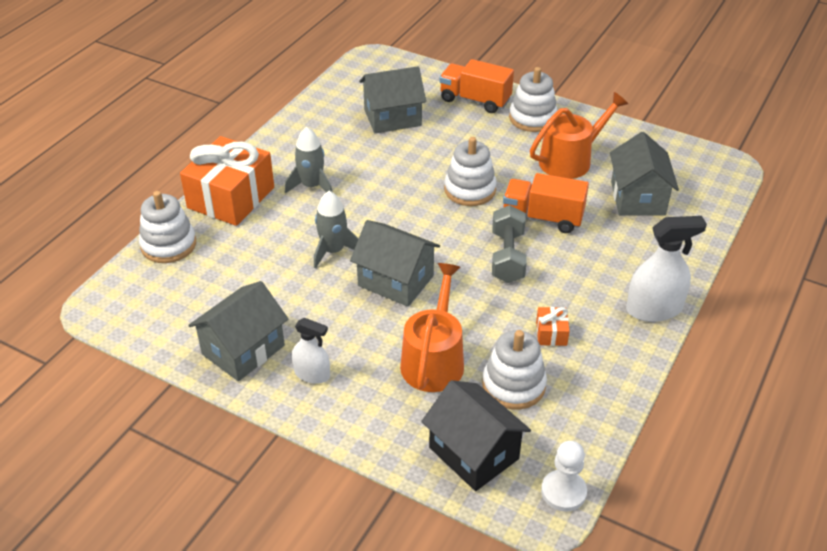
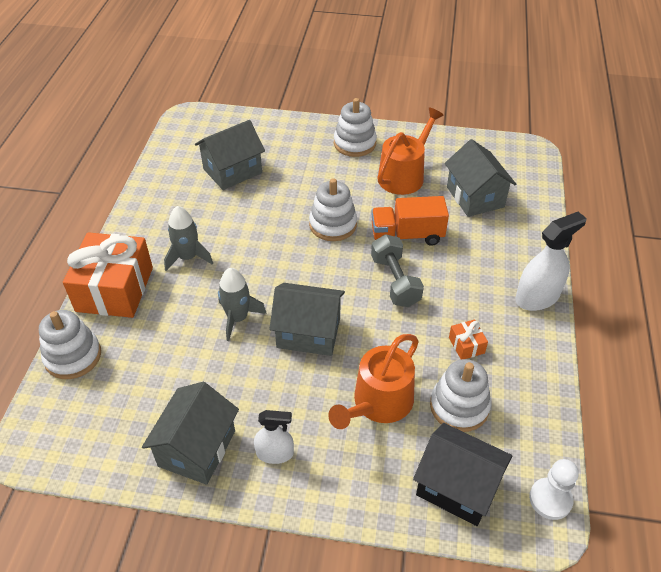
camera: 20 degrees left, 5 degrees up
(433, 360) = (379, 403): orange watering can -> orange watering can turned 135 degrees counterclockwise
(475, 100) = (298, 137): orange truck -> none

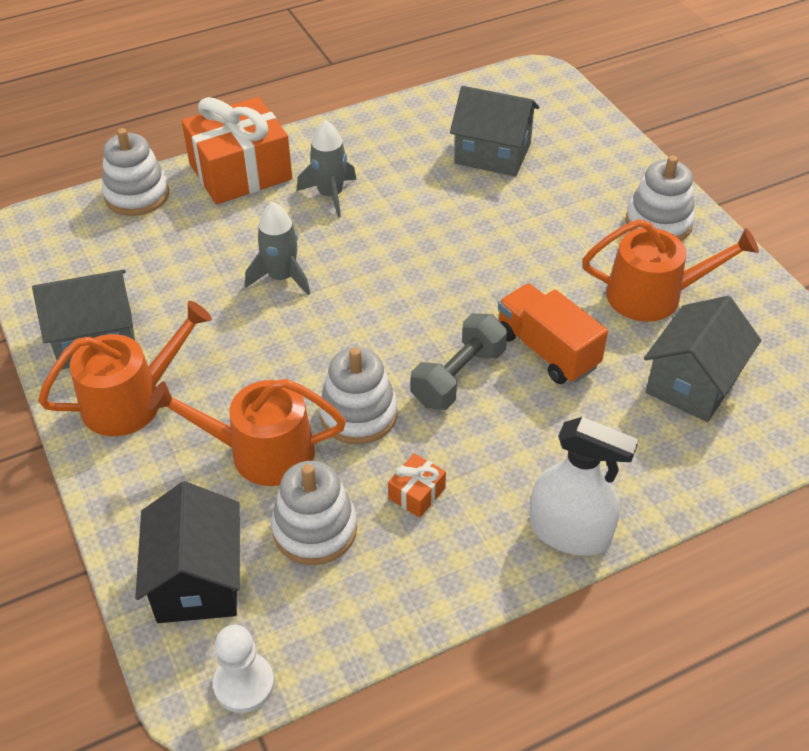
camera: 55 degrees right, 0 degrees up
(275, 453) = (131, 400): white spray bottle -> orange watering can
(308, 332) = (311, 342): grey house -> none
(333, 224) = (495, 277): white stacking toy -> white stacking toy (358, 414)

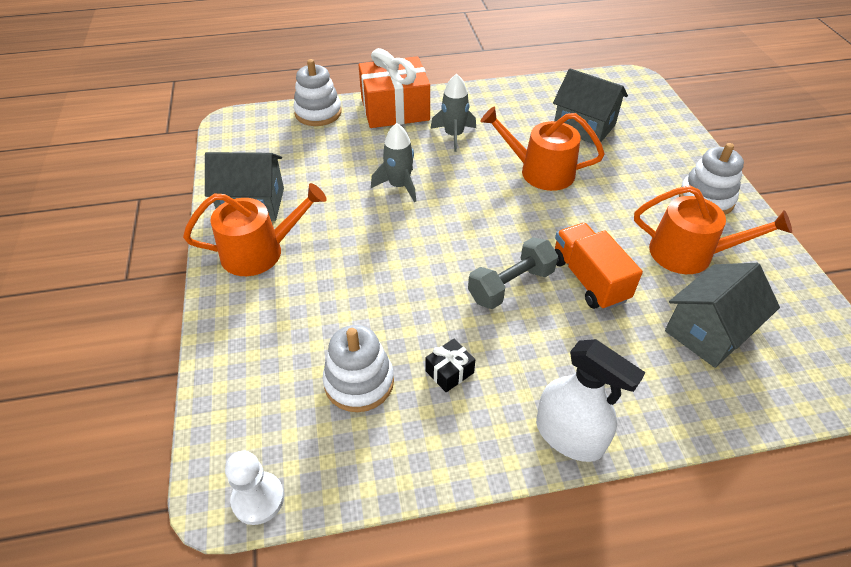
camera: 15 degrees right, 0 degrees up
(198, 580) = (255, 401): black house -> none
(261, 452) = (339, 311): orange watering can -> orange watering can (540, 171)
(358, 414) = (423, 298): white stacking toy -> none
(416, 493) = (449, 371): orange gift -> black gift

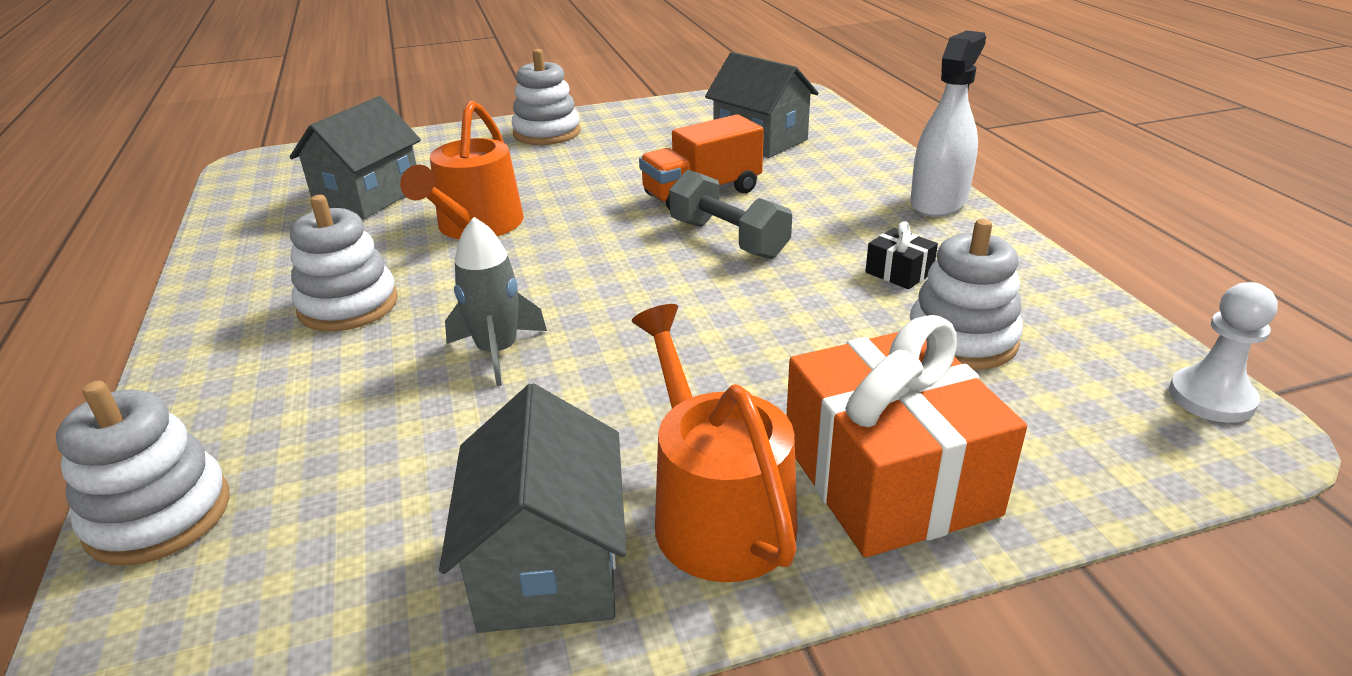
camera: 95 degrees left, 15 degrees down
(395, 109) = (213, 386): orange gift -> orange gift (888, 478)
(454, 135) = (348, 305): grey rocket -> white stacking toy
(689, 253) = (644, 144): orange watering can -> none

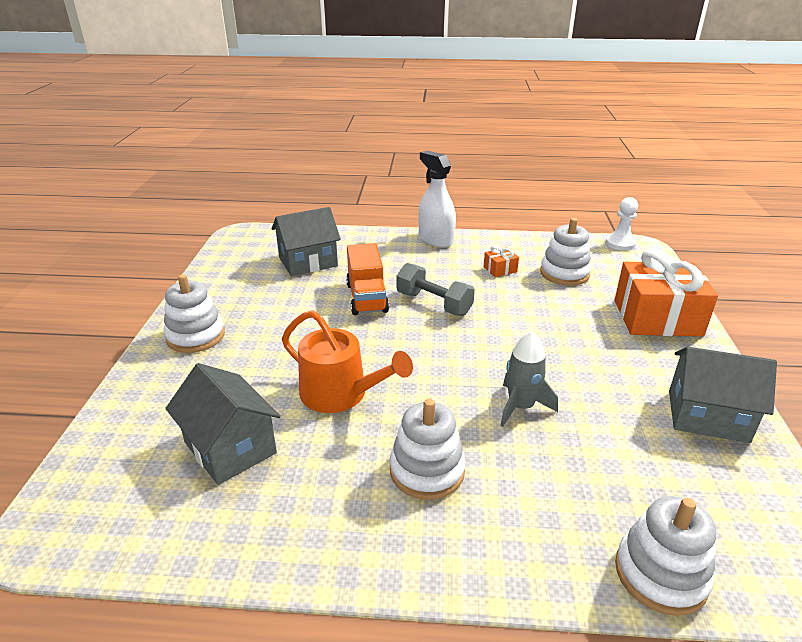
camera: 70 degrees left, 0 degrees up
(716, 511) = (674, 363): orange watering can -> none
(728, 239) = (434, 304): grey dumbbell -> grey dumbbell turned 60 degrees clockwise
(899, 272) = (500, 269): black gift -> orange gift

